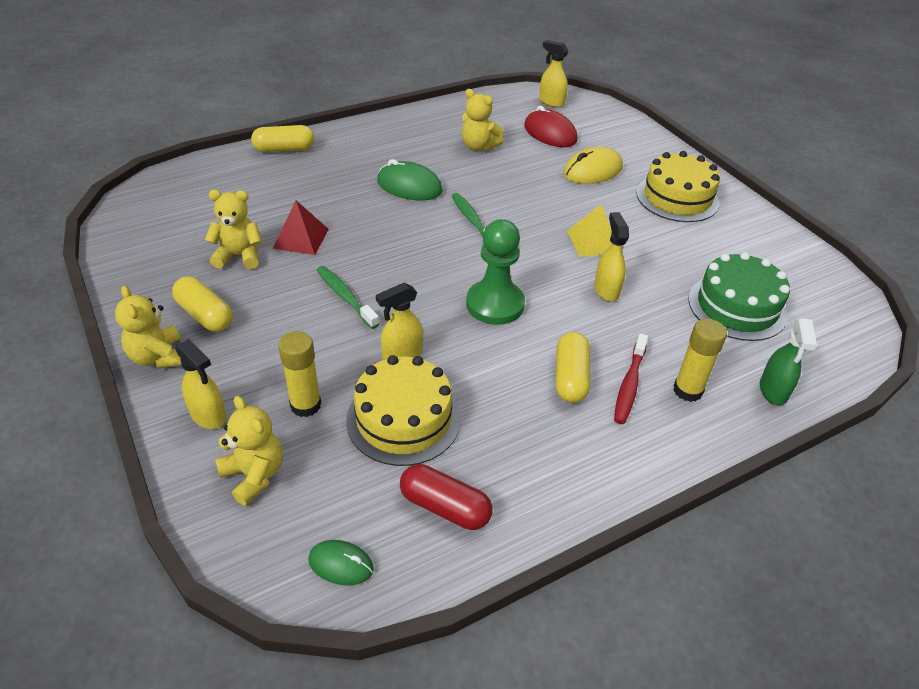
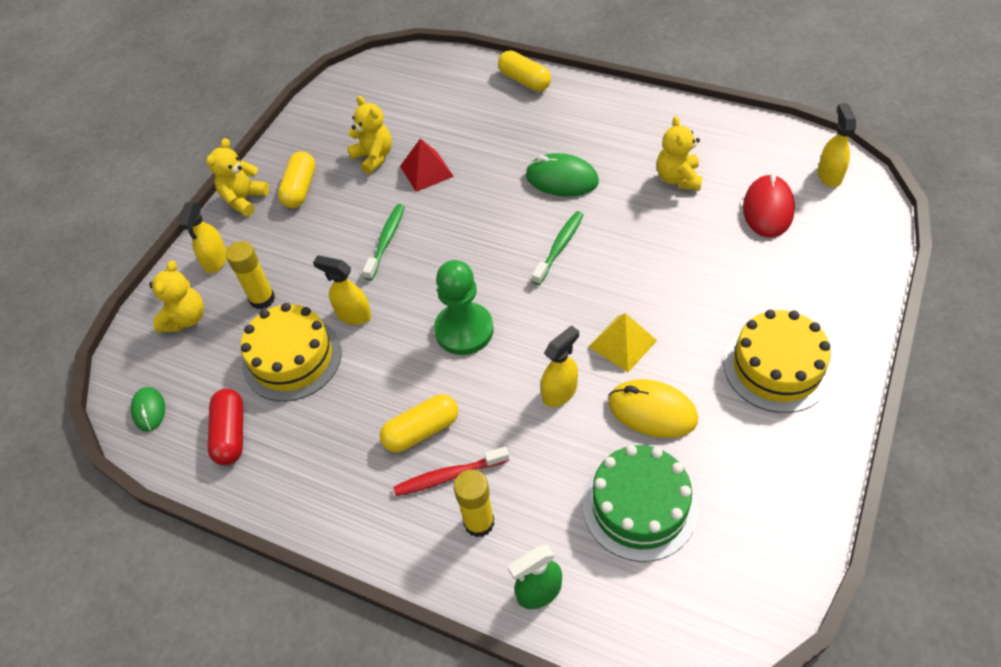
camera: 60 degrees right, 10 degrees up
(409, 186) = (561, 179): green mouse -> green mouse turned 60 degrees counterclockwise
(592, 171) = (741, 277): yellow mouse -> yellow mouse (652, 411)

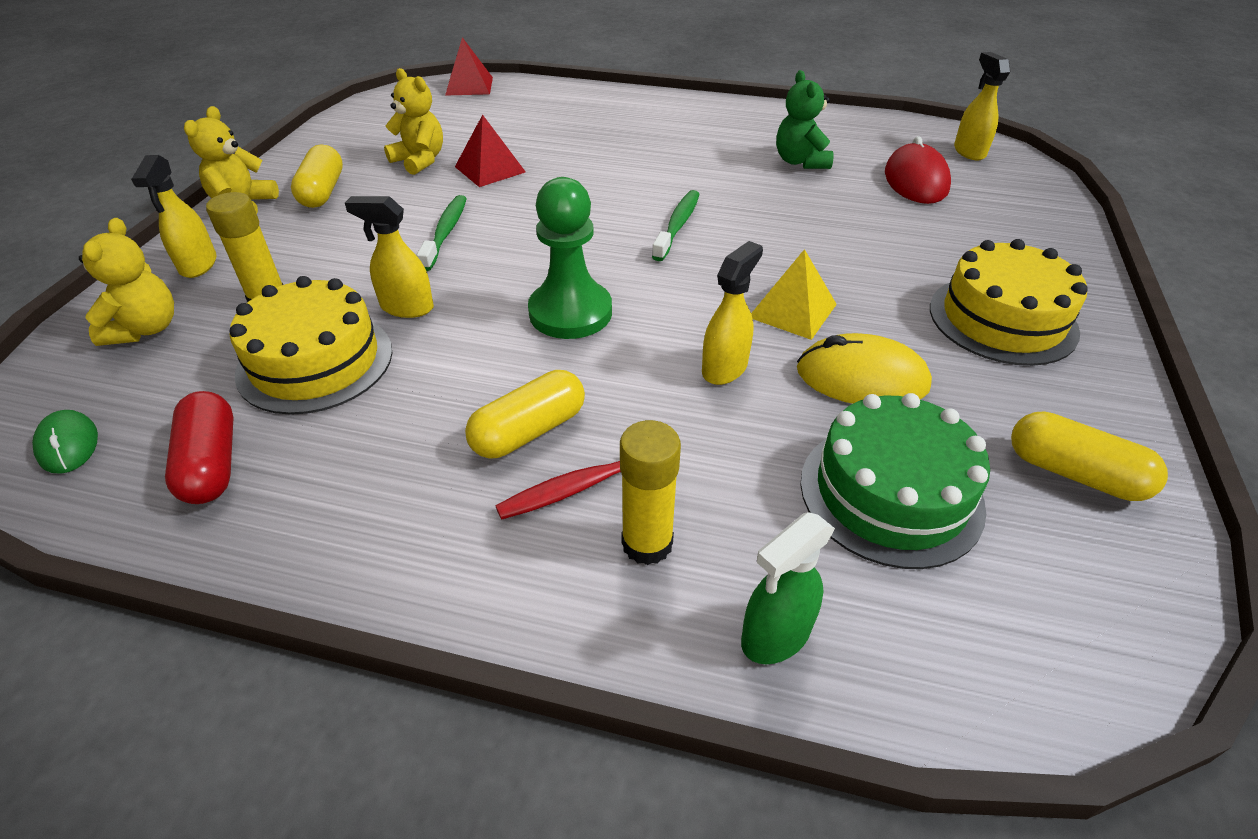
camera: 15 degrees left, 10 degrees down
(422, 61) = (469, 86): none -> red pyramid
(524, 80) = (594, 96): yellow capsule -> yellow capsule (1074, 473)
(561, 179) = (662, 168): green mouse -> none
(678, 178) = (800, 162): yellow teddy bear -> green teddy bear

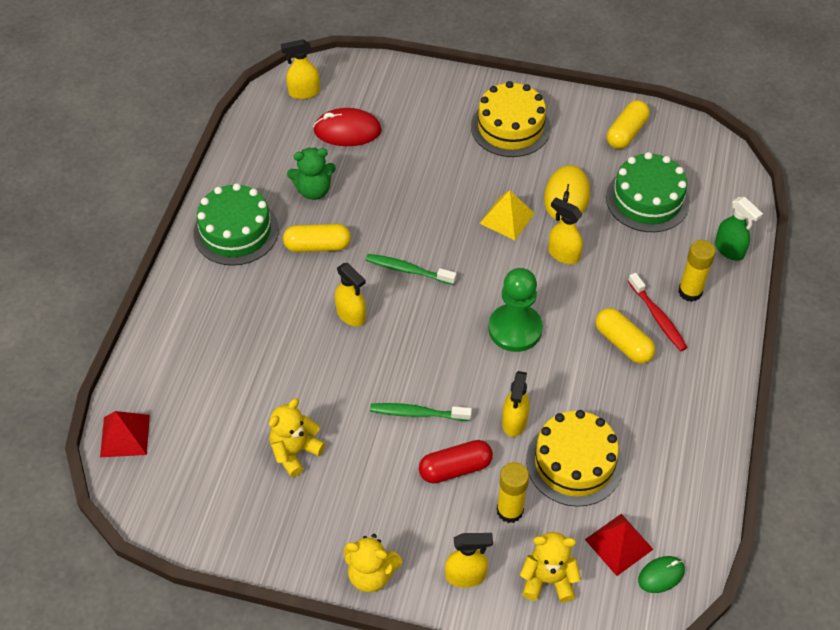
camera: 90 degrees left, 10 degrees up
(212, 463) = (665, 491): red capsule -> red capsule (455, 468)
(322, 191) = (349, 517): yellow capsule -> yellow capsule (317, 246)
(490, 169) = (314, 396): red pyramid -> red pyramid (618, 544)
(603, 188) = (351, 315): none -> yellow spray bottle
(724, 122) = (236, 231): none -> green cake

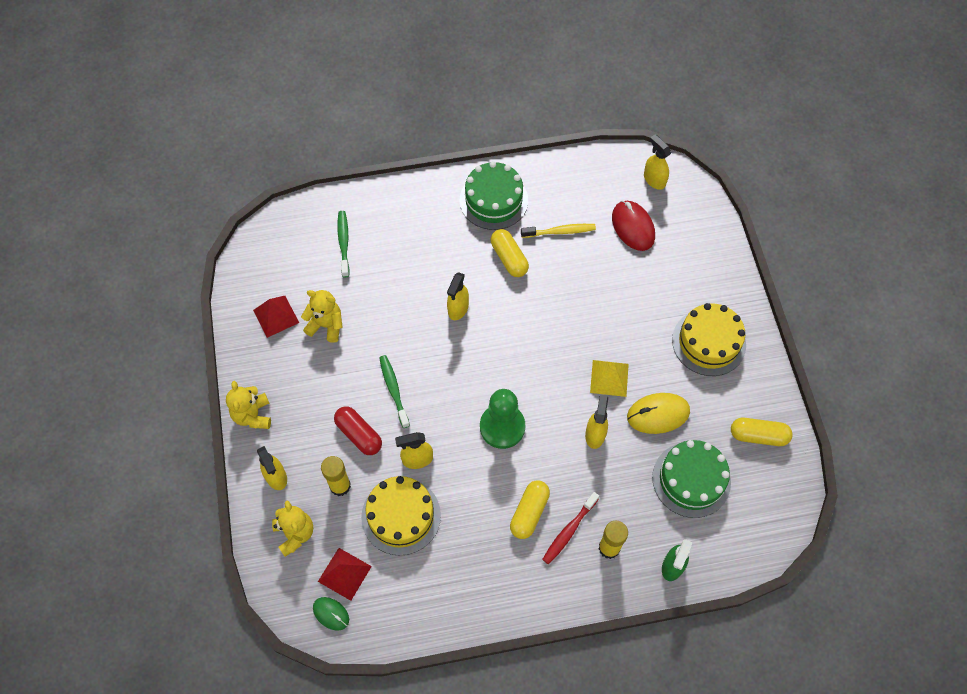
camera: 65 degrees right, 10 degrees up
(125, 435) = (293, 219): red pyramid -> red pyramid (276, 316)
(313, 190) = (560, 231): green teddy bear -> yellow toothbrush
(408, 270) = (519, 328): green toothbrush -> green toothbrush (343, 243)

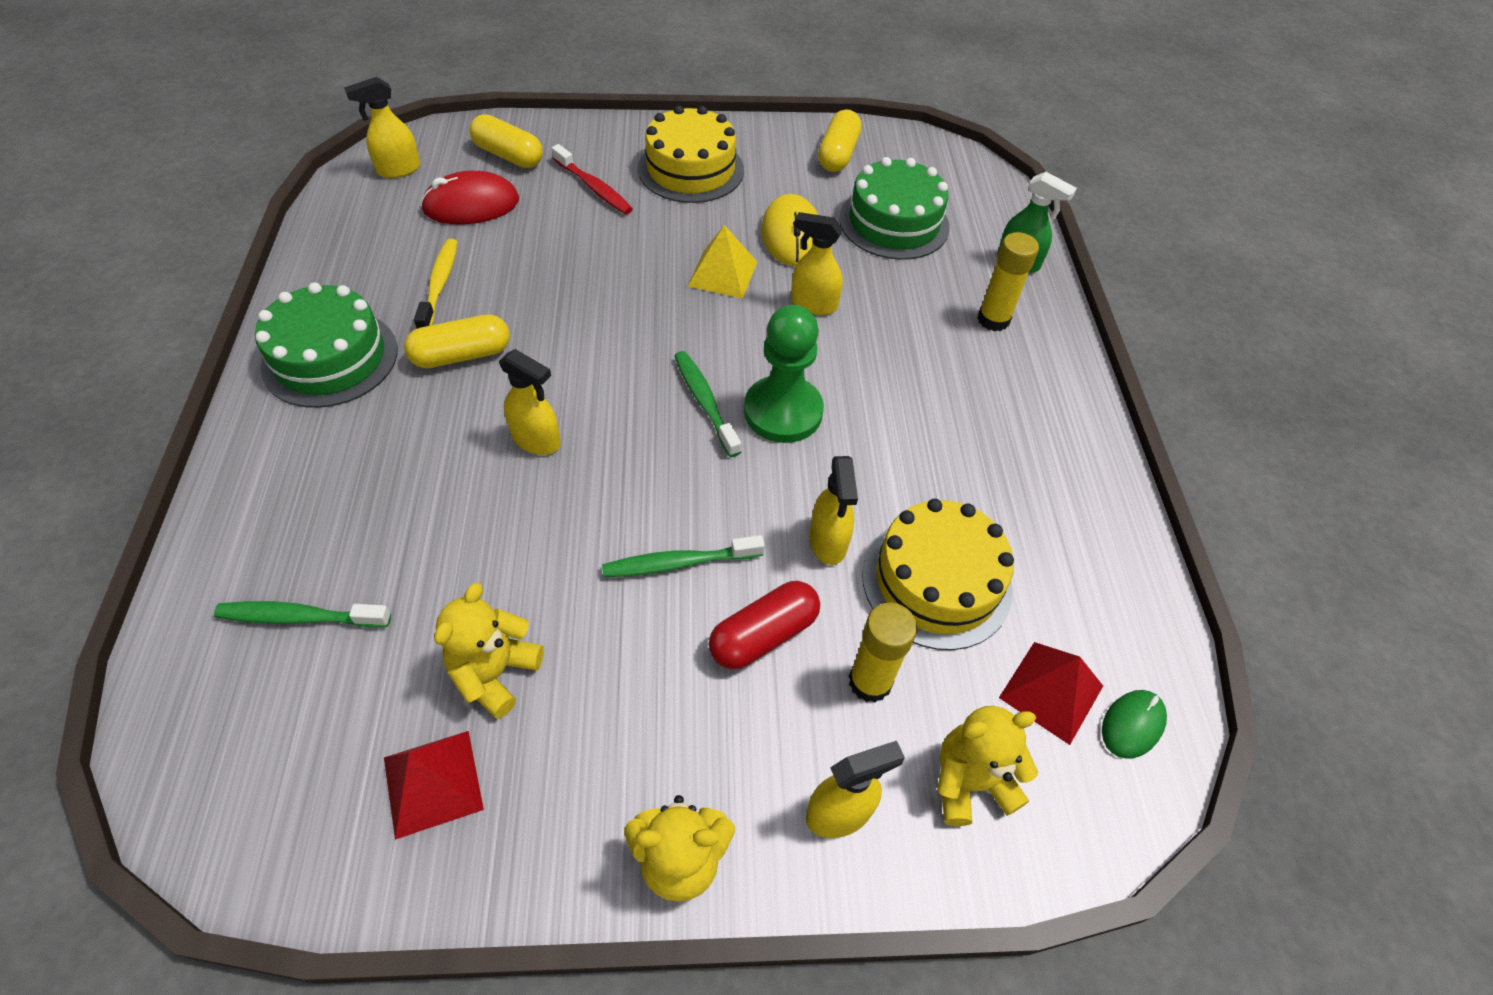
camera: 85 degrees left, 10 degrees down
(501, 385) = (705, 402): none -> green toothbrush
(529, 513) = (936, 400): yellow capsule -> yellow capsule (509, 155)
(569, 531) = (967, 358): red toothbrush -> red toothbrush (594, 188)

